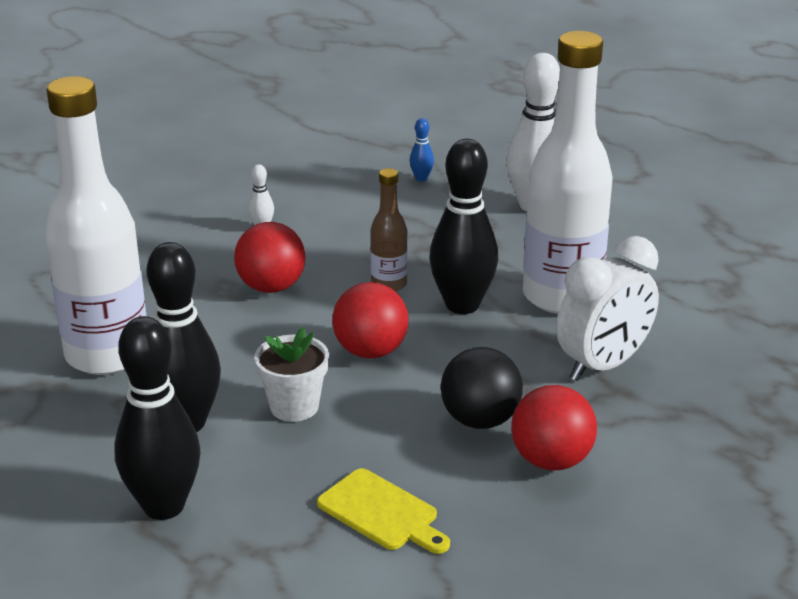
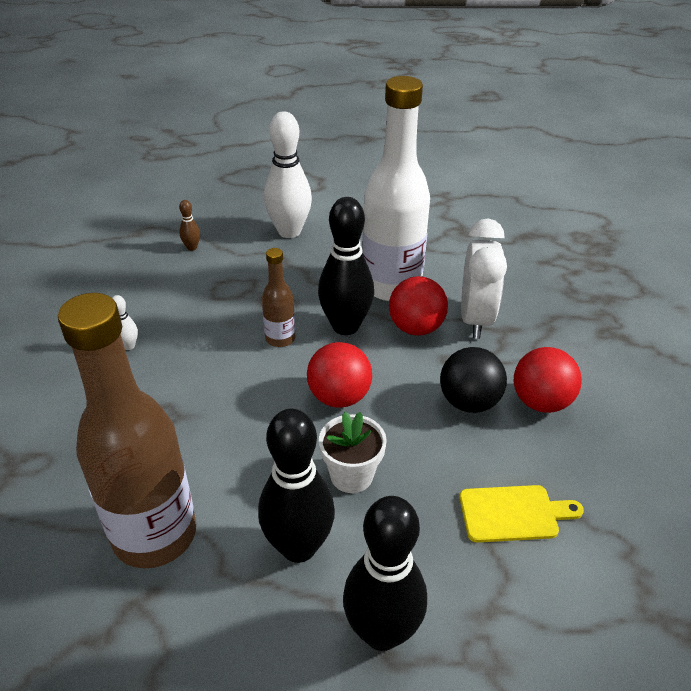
camera: 45 degrees left, 10 degrees up
(107, 355) = (154, 534): white bottle -> brown bottle
(271, 287) = (203, 390): red ball -> red ball (416, 328)
(421, 178) = (192, 247): blue bowling pin -> brown bowling pin

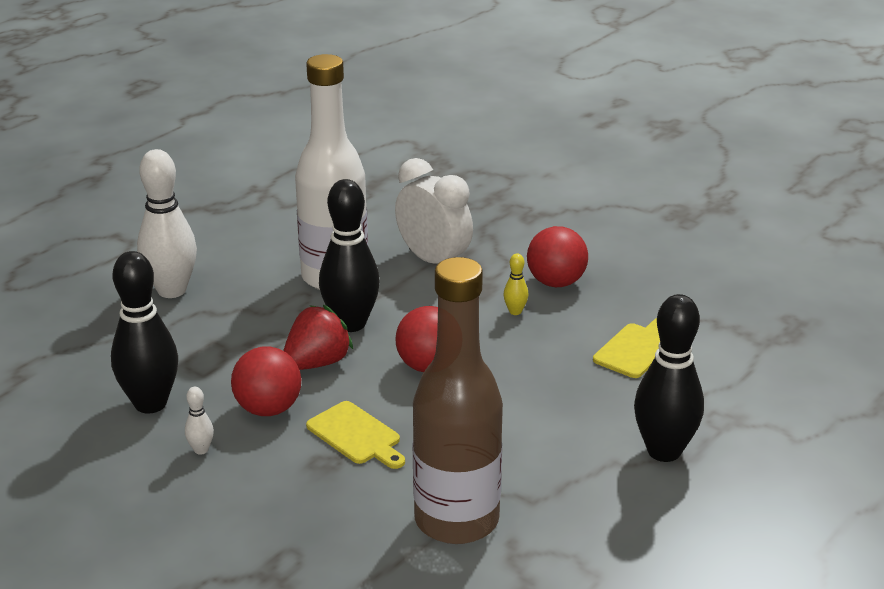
camera: 50 degrees left, 10 degrees down
(192, 247) = (103, 354): brown bowling pin -> none
(213, 410) = (356, 435): none -> yellow cutting board
(280, 338) = (317, 363): brown bottle -> red strawberry
(298, 547) = (553, 454): black bowling pin -> black bowling pin (150, 404)
(351, 475) = (517, 399): white flower pot -> none
(416, 328) = (403, 292): red ball -> red ball (268, 409)
(469, 402) = (515, 311): black ball -> yellow bowling pin

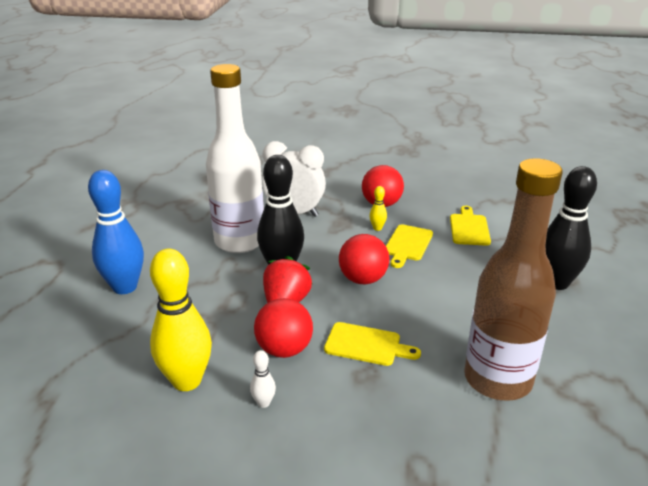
camera: 30 degrees left, 0 degrees up
(150, 404) = (187, 381): black bowling pin -> yellow bowling pin
(172, 290) = (125, 287): white bowling pin -> blue bowling pin
(530, 343) = (407, 244): none -> yellow cutting board

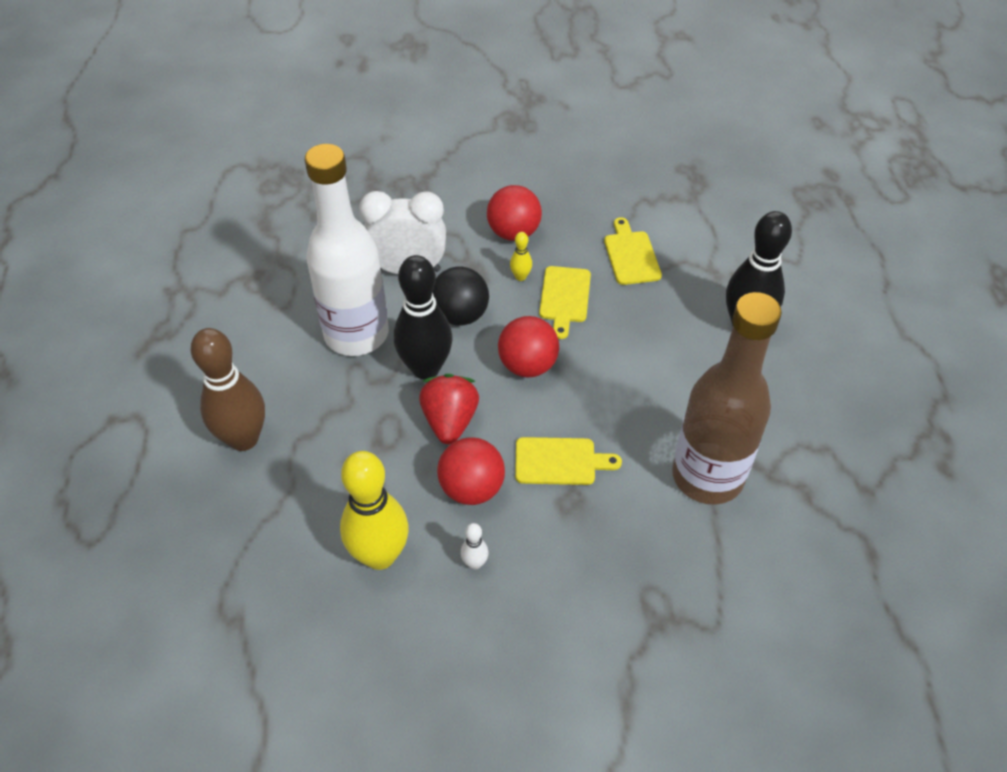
camera: 15 degrees left, 20 degrees up
(125, 287) = (244, 439): blue bowling pin -> brown bowling pin
(322, 243) = (460, 315): none -> black ball

